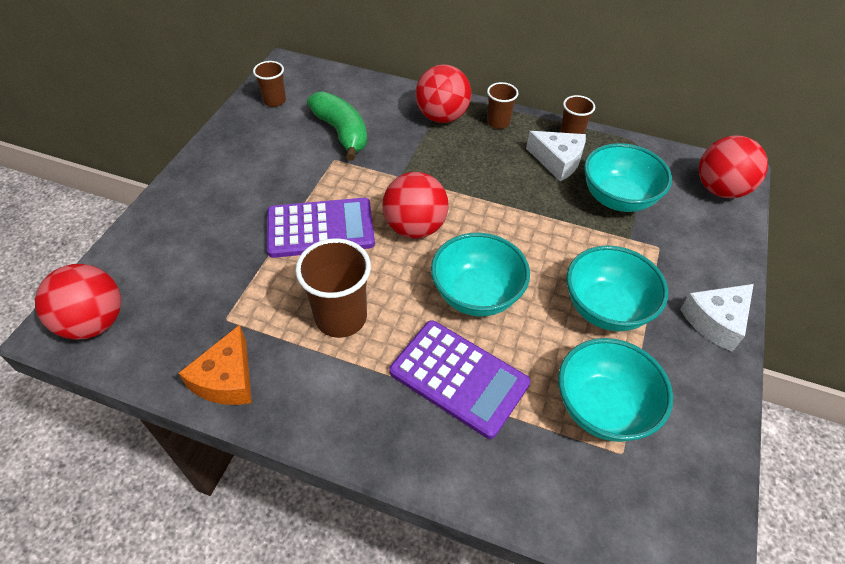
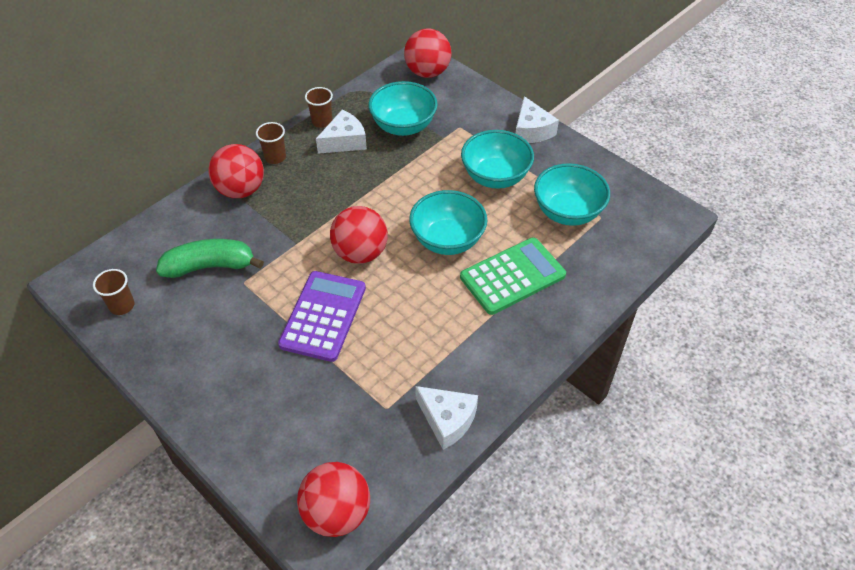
camera: 65 degrees left, 0 degrees up
(227, 379) = (447, 420): orange cheese -> white cheese
(341, 317) = (425, 329): brown cup -> none
(458, 378) = (512, 276): purple calculator -> green calculator

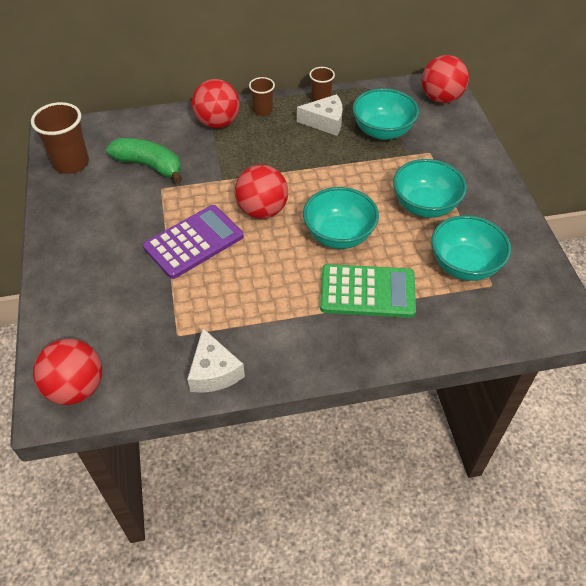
camera: 35 degrees right, 0 degrees up
(122, 306) = (71, 163): brown cup -> brown cup, size x1.72
(531, 130) = (492, 183): white cheese -> none

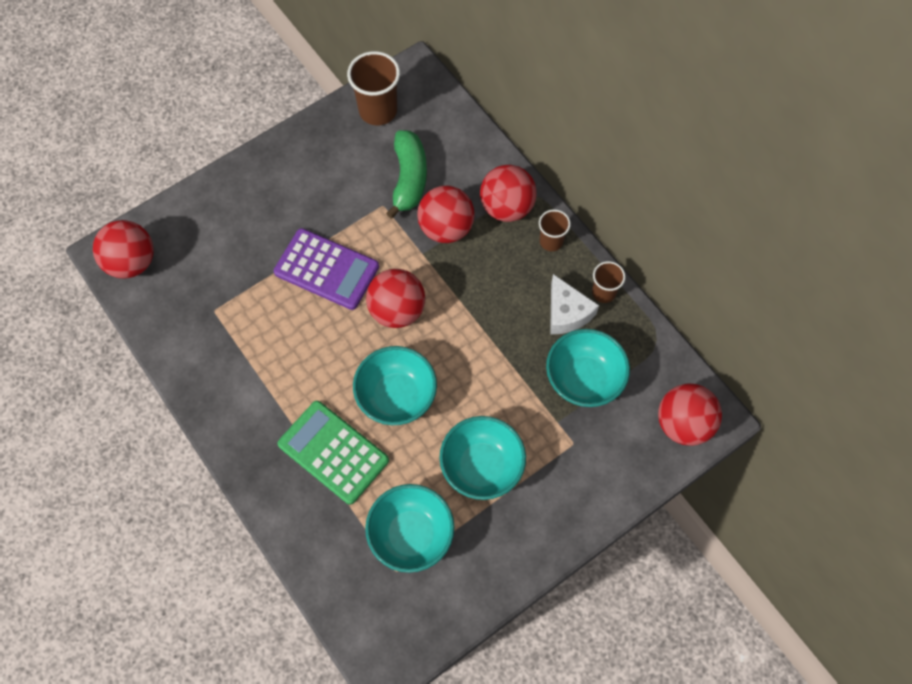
camera: 65 degrees right, 15 degrees up
(210, 159) = (446, 228): none -> red ball
(214, 371) = (188, 358): white cheese -> none
(367, 292) = (333, 452): green calculator -> green calculator turned 150 degrees clockwise

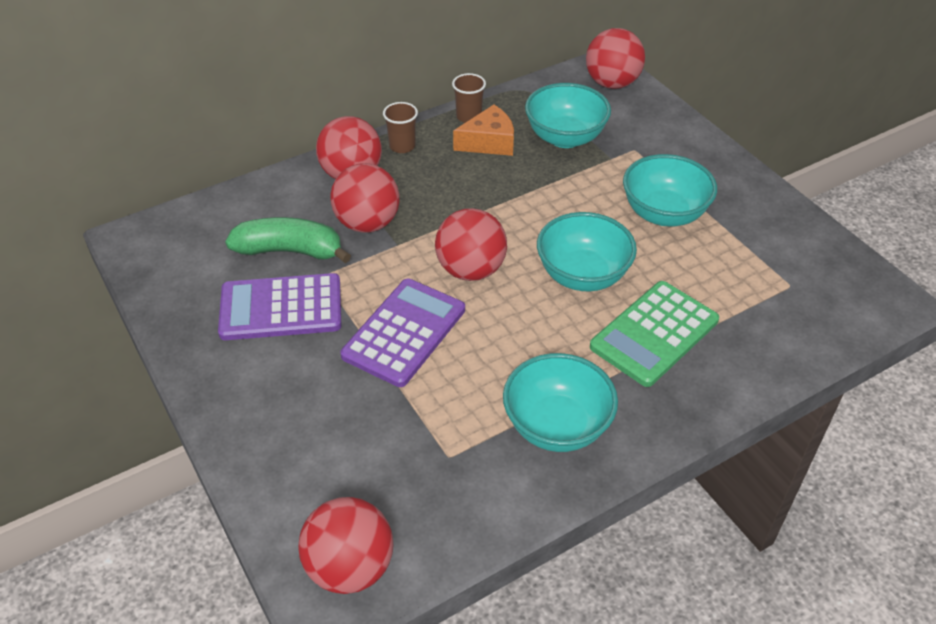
camera: 85 degrees left, 20 degrees down
(347, 184) = (281, 308): none -> purple calculator
(378, 110) = (177, 274): brown cup -> none
(411, 535) = (747, 271): turquoise bowl -> turquoise bowl (557, 426)
(567, 313) = (489, 142): white cheese -> orange cheese

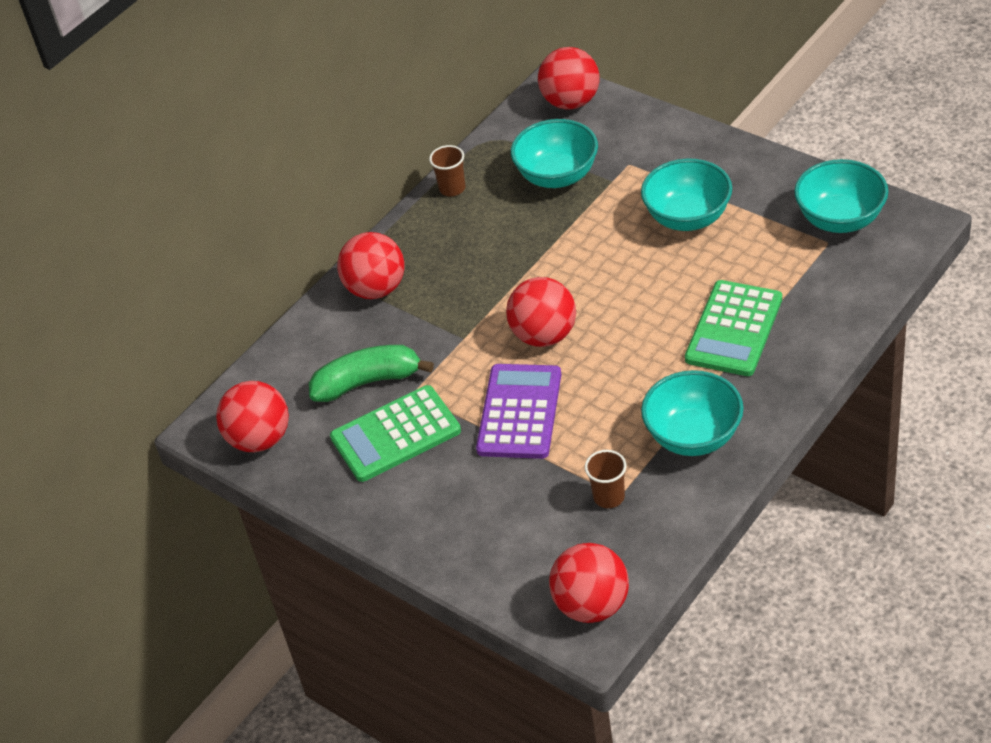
camera: 15 degrees left, 0 degrees up
(281, 308) = (395, 434): purple calculator -> green calculator
(367, 223) = (423, 329): red ball -> red ball (260, 439)
(402, 146) = (406, 242): brown cup -> brown cup (609, 497)
(489, 142) = (488, 207): orange cheese -> none
(582, 275) = (646, 302): turquoise bowl -> turquoise bowl (840, 219)

